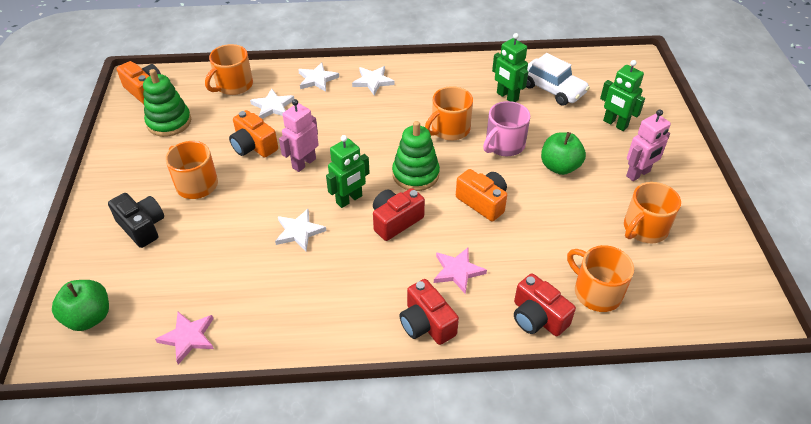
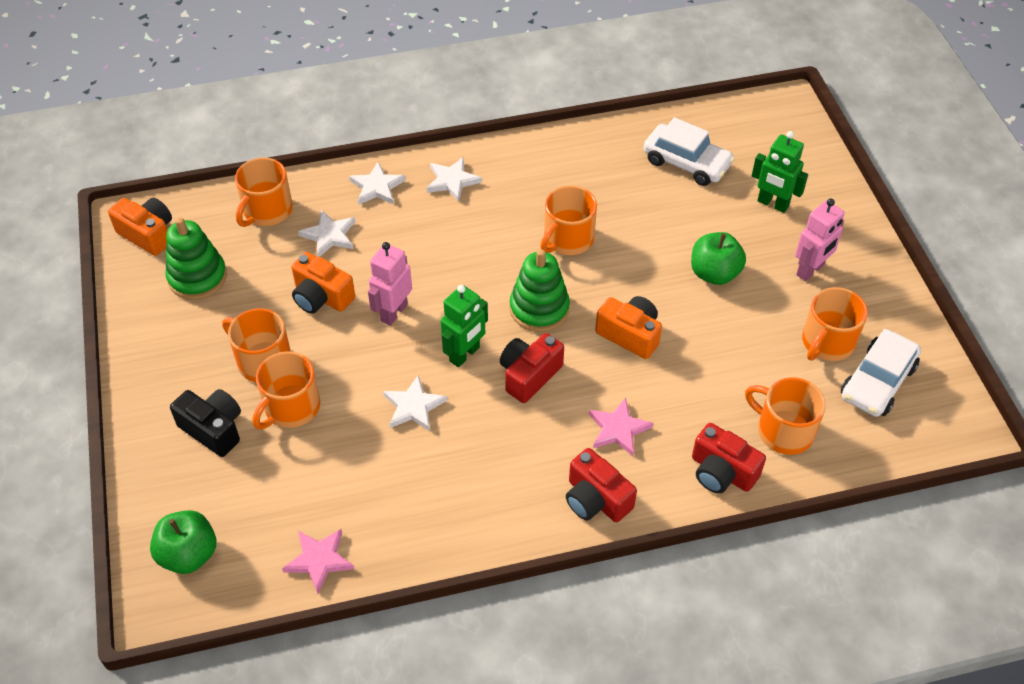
camera: 10 degrees left, 5 degrees up
(205, 219) = (291, 407): none -> orange mug
(504, 145) = (640, 252): pink mug -> none
(507, 96) = (631, 181): green robot -> none
(683, 265) = (877, 382): none -> white car

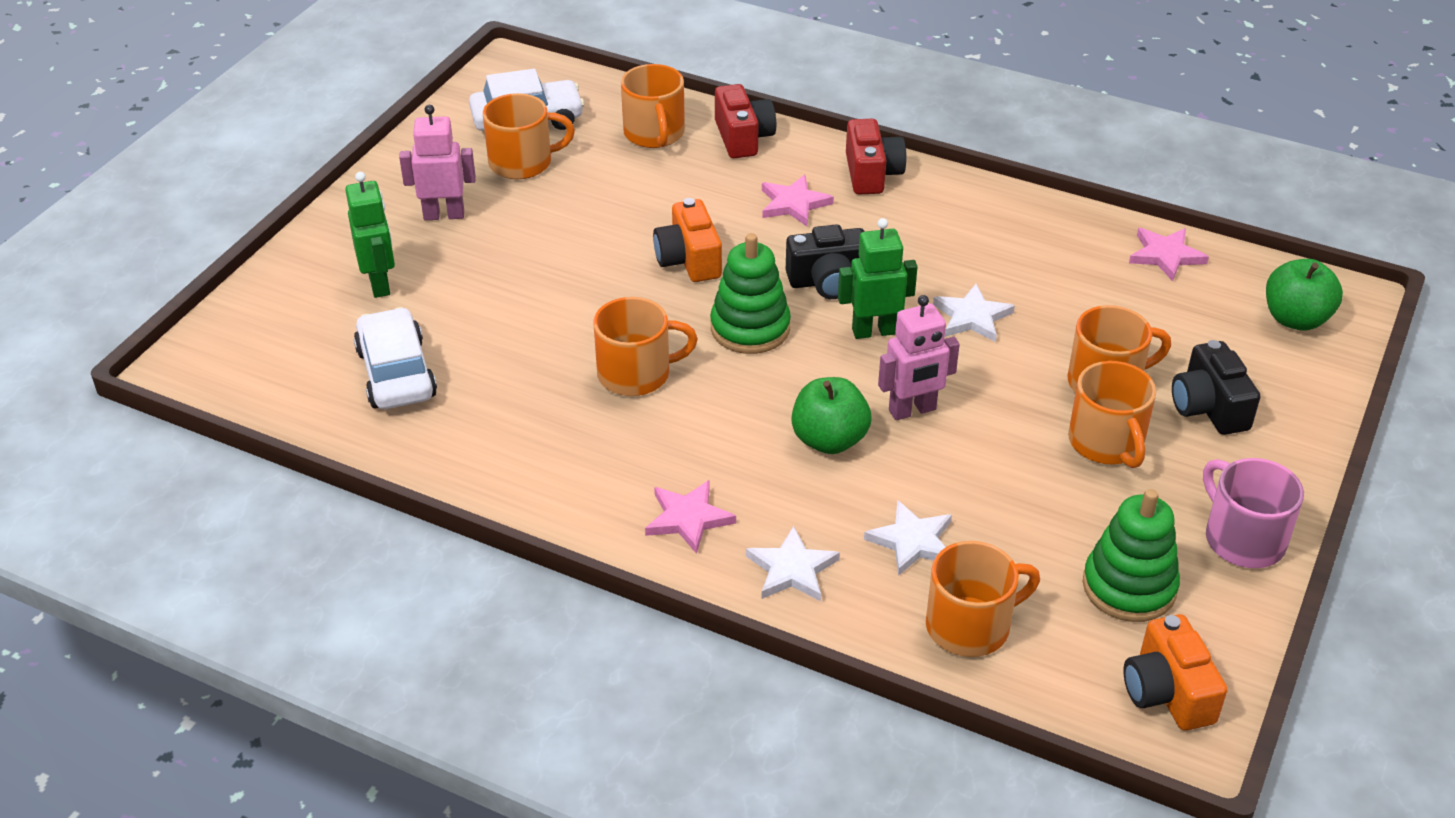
camera: 140 degrees left, 10 degrees down
(147, 344) = (1243, 539): none -> pink mug
(321, 297) = (983, 473): orange camera -> none
(452, 181) = (688, 518): white star -> pink star
(529, 375) = (828, 281): red camera -> black camera
(714, 273) = (535, 261): green apple -> green apple (829, 440)

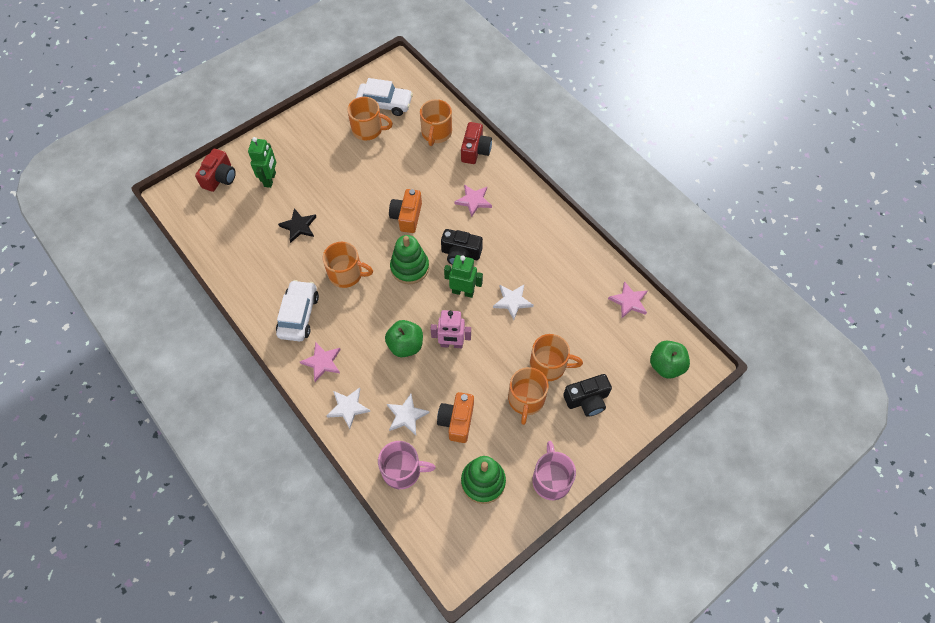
camera: 25 degrees right, 20 degrees up
(396, 373) = (250, 233): white car -> white car (298, 315)
(444, 215) = (318, 149): pink robot -> none
(489, 334) = (299, 226): none -> black star
(872, 174) = (521, 196): red camera -> red camera (220, 178)
(970, 626) = (402, 470): orange mug -> pink mug
(1167, 692) = (462, 543): orange camera -> orange camera (457, 421)
(1209, 407) = (587, 400): black camera -> black camera turned 120 degrees counterclockwise

